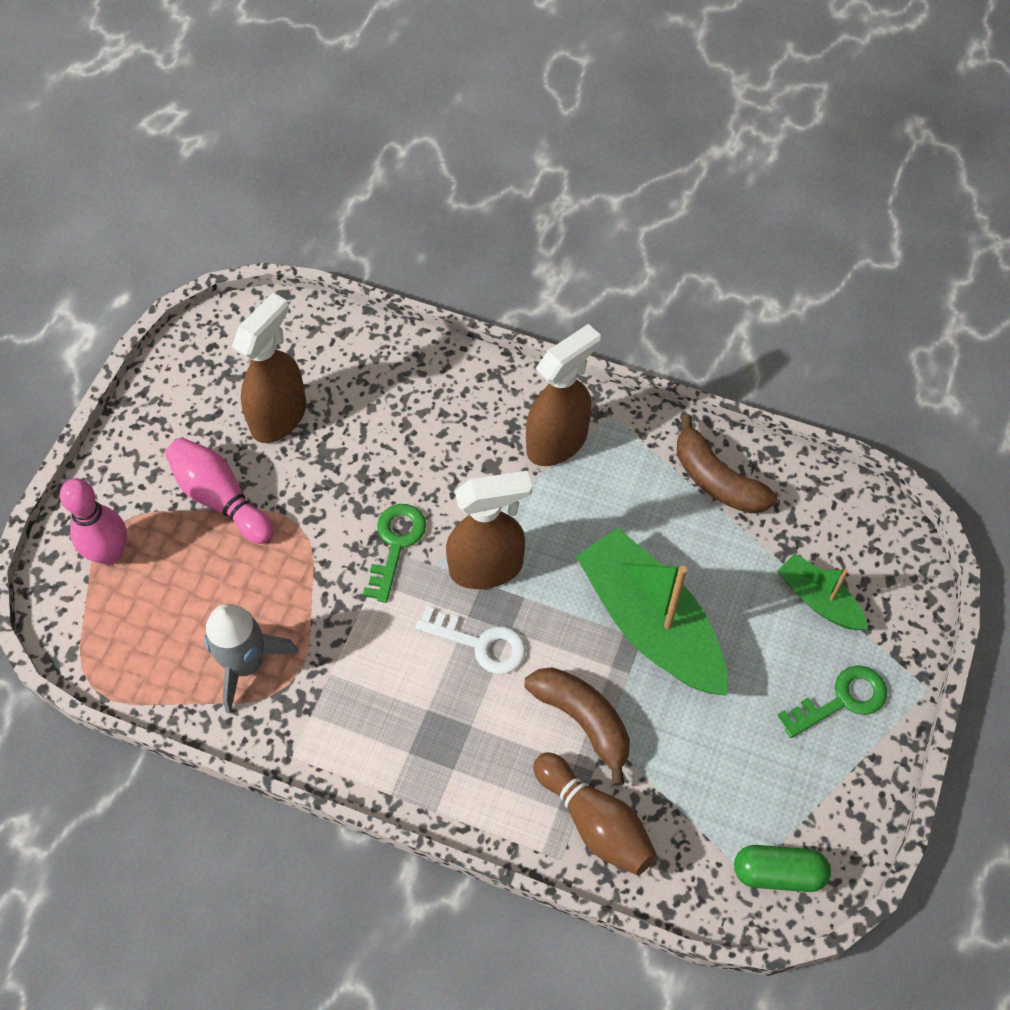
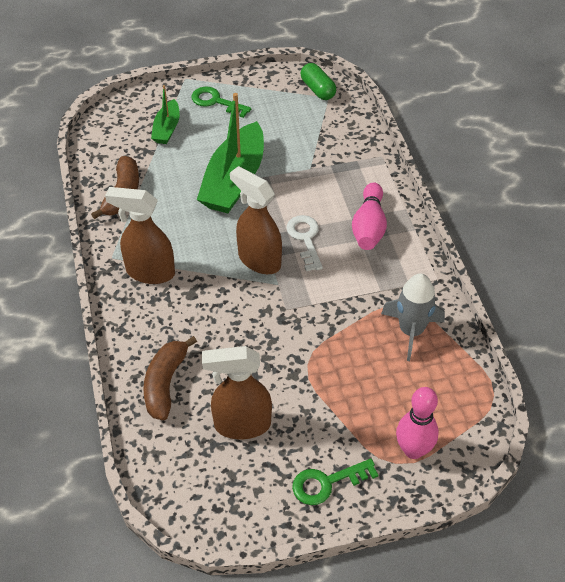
camera: 125 degrees left, 10 degrees down
(220, 499) = (326, 416): pink bowling pin -> pink bowling pin (369, 227)
(396, 545) = (280, 308): green key -> green key (327, 483)
(583, 720) = (309, 180): brown banana -> brown banana (165, 384)
(595, 822) = (354, 153): brown bowling pin -> none

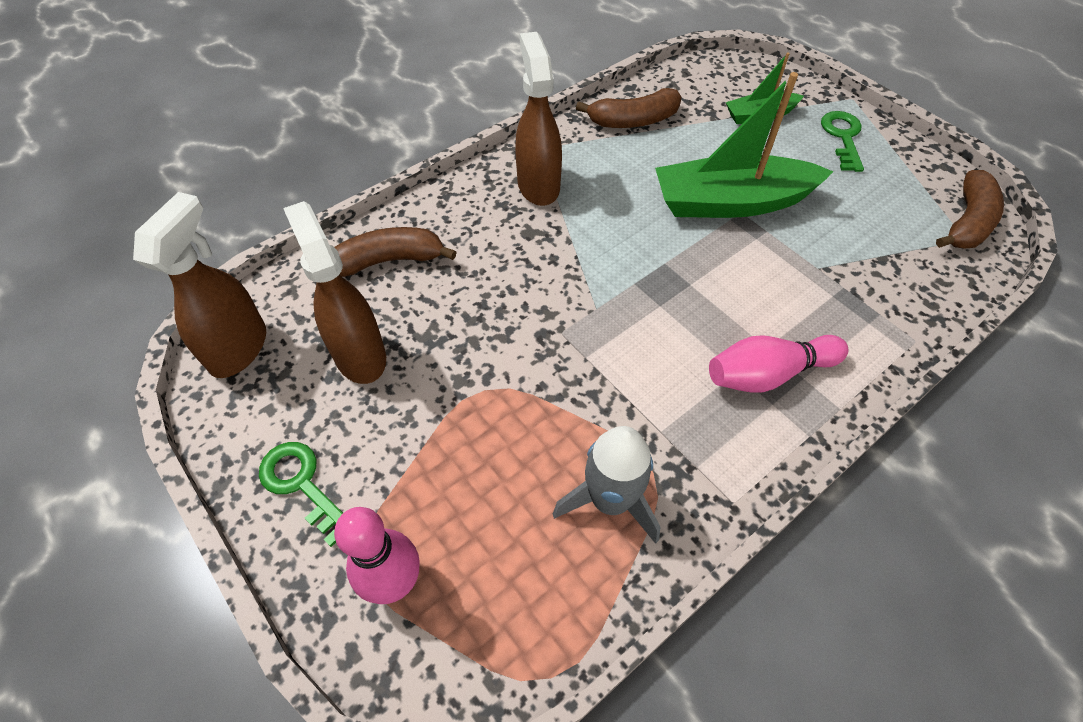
camera: 65 degrees right, 5 degrees up
(259, 260) = (622, 274): brown spray bottle -> brown spray bottle (239, 348)
(305, 239) = (691, 309): white key -> none
(317, 89) = (967, 222): green capsule -> brown banana

